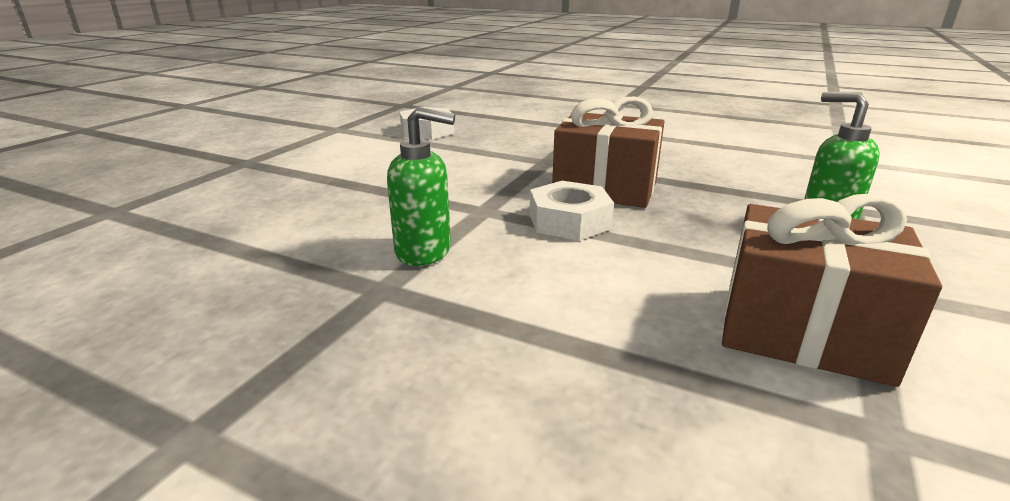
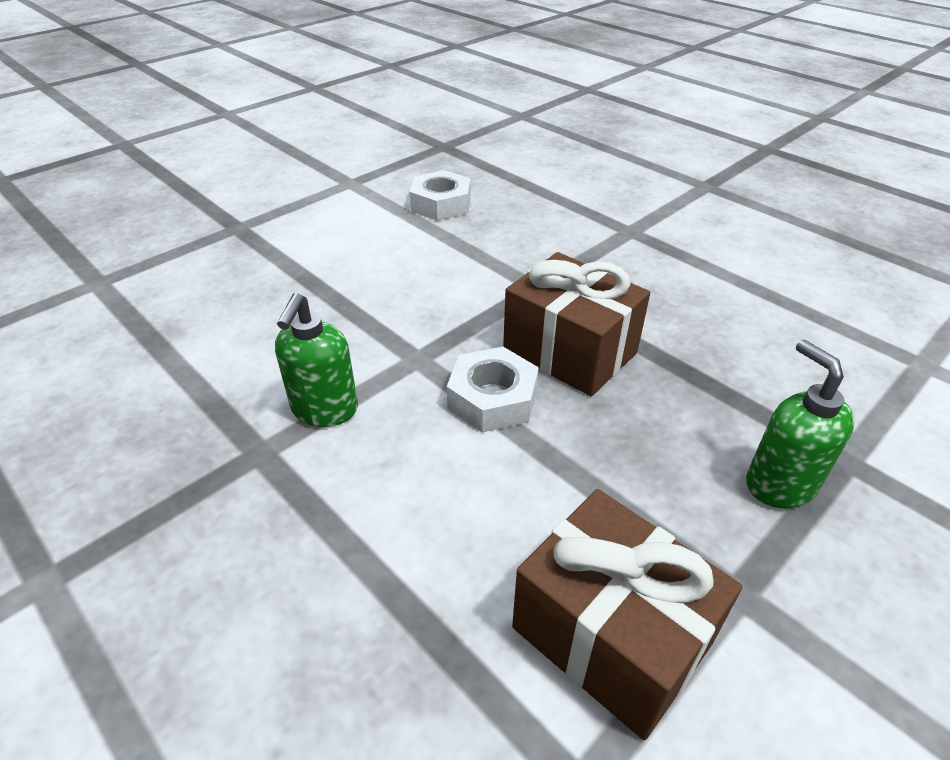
camera: 20 degrees right, 15 degrees up
(424, 252) = (324, 410): green soap dispenser -> green soap dispenser turned 75 degrees clockwise

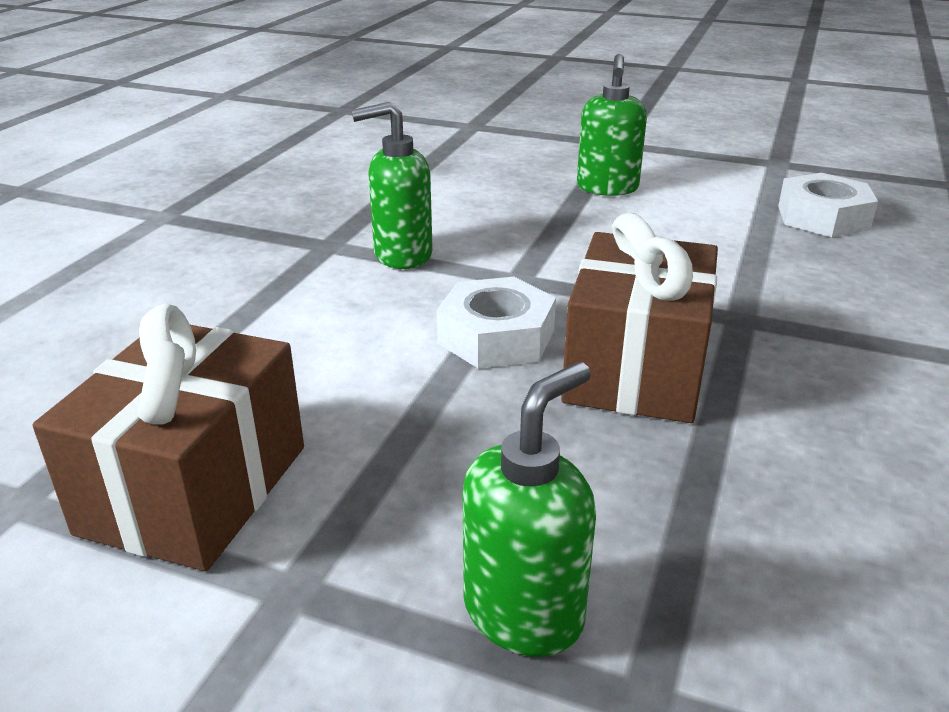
camera: 65 degrees right, 10 degrees down
(312, 263) = (607, 188): none -> green soap dispenser

